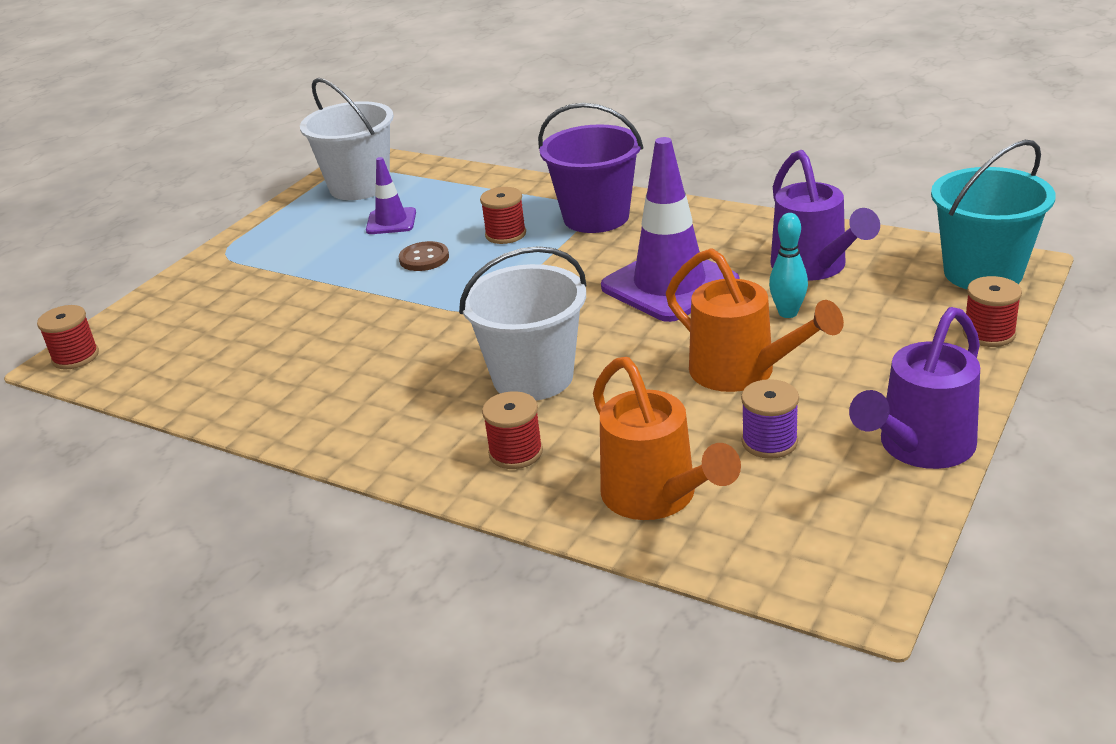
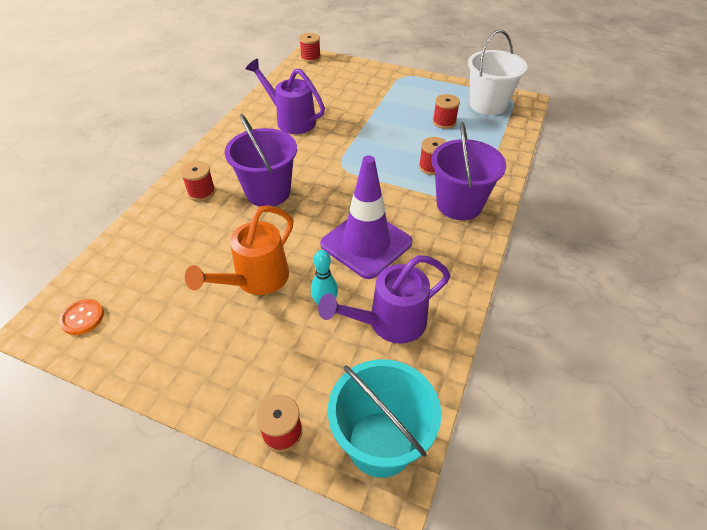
camera: 80 degrees right, 15 degrees up
(391, 221) = (444, 122): purple traffic cone -> red spool
(424, 258) = (400, 139): brown button -> none
(533, 377) = (268, 192): white bucket -> purple bucket
(656, 497) = (147, 244): orange watering can -> none
(769, 442) = (181, 291): purple spool -> none
(834, 542) = (82, 317): none -> orange button
(919, 448) = (152, 367): purple watering can -> purple watering can (291, 120)

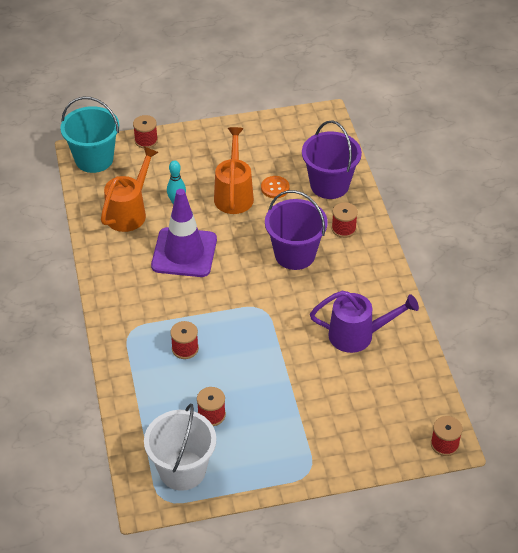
camera: 145 degrees right, 0 degrees up
(82, 317) = (308, 129): orange button -> orange button (275, 188)
(389, 322) = (129, 212): purple watering can -> orange watering can
(459, 204) = (137, 321): purple bucket -> purple bucket (329, 185)

